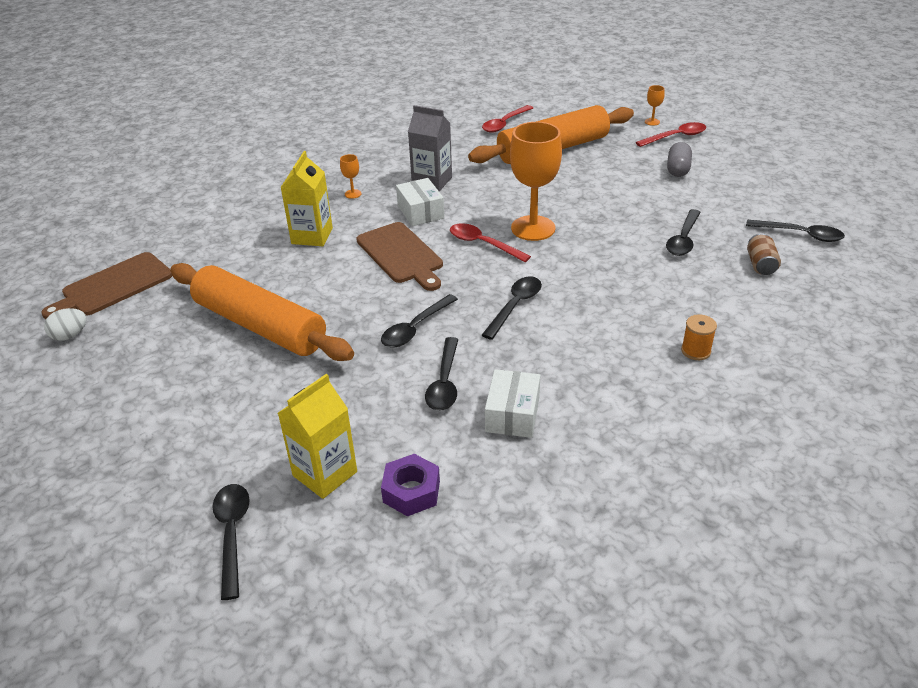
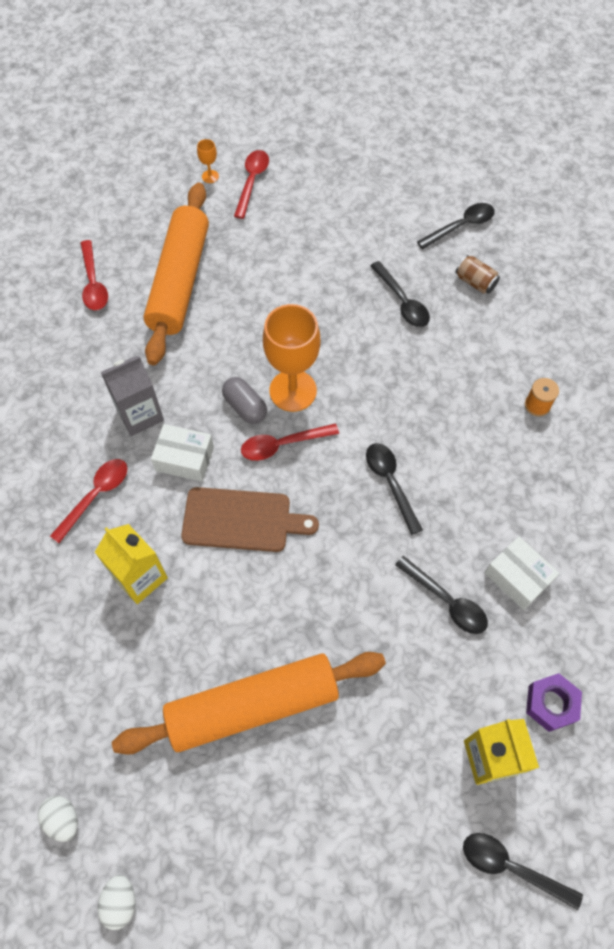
camera: 55 degrees left, 25 degrees up
(113, 286) = (63, 819): brown cutting board -> white egg
(353, 194) = (96, 496): orange goblet -> red spoon
(415, 328) = (360, 578): black spoon -> none
(678, 169) = (302, 222): grey capsule -> grey capsule (245, 407)

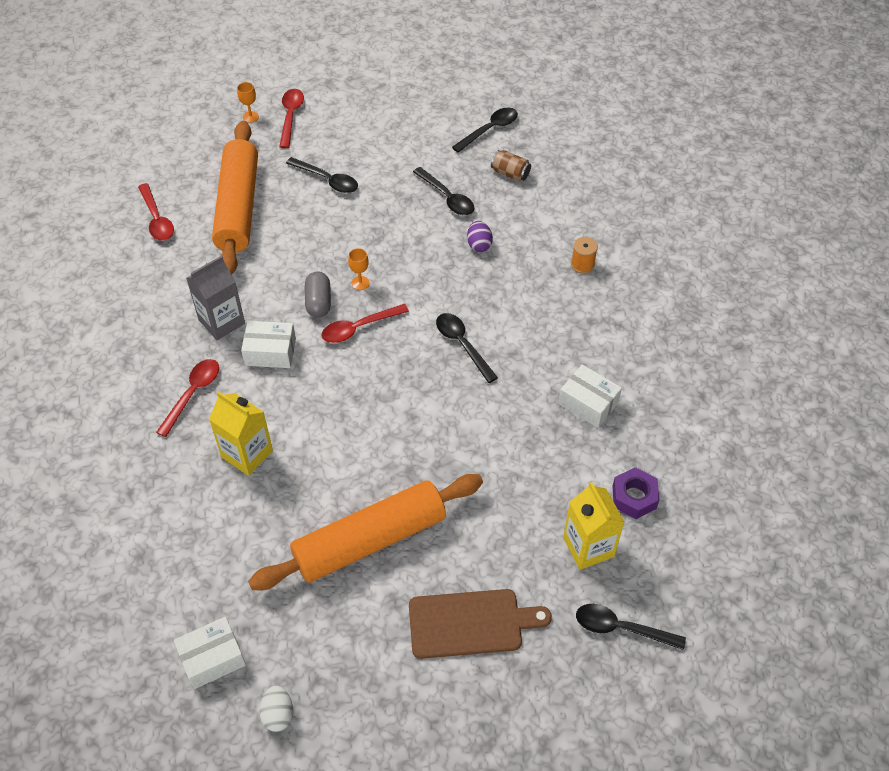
camera: 10 degrees left, 10 degrees down
(63, 819) = (212, 658): white egg -> white box
(242, 520) = (332, 394): brown cutting board -> brown cutting board (470, 623)
(245, 407) = (318, 302): grey capsule -> grey capsule turned 45 degrees clockwise
(293, 391) = (360, 283): orange goblet -> orange goblet, size x0.41
(427, 364) = (479, 245): none -> purple egg
(446, 601) = (529, 431): black spoon -> black spoon (327, 180)

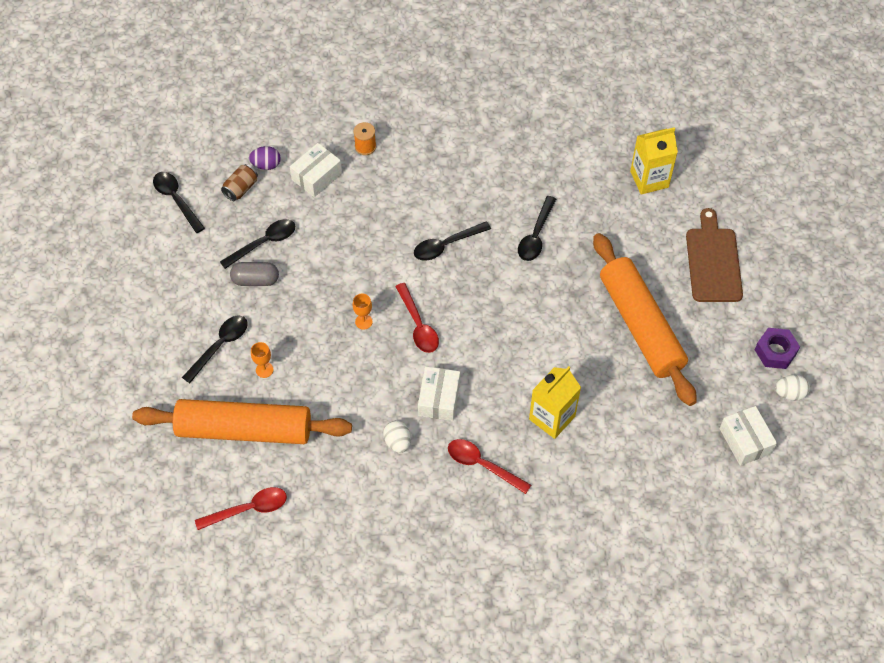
camera: 85 degrees left, 5 degrees up
(221, 322) = (397, 442): grey carton -> white egg
(250, 117) = (106, 419): orange goblet -> orange goblet (264, 370)
(291, 116) = (115, 379): red spoon -> none
(318, 302) = (383, 357): grey capsule -> grey capsule (255, 280)
(479, 245) = (329, 222): purple egg -> purple egg (266, 165)
(588, 403) = (516, 162): white box -> white box (317, 176)
(621, 628) = (716, 168): black spoon -> black spoon (536, 235)
(634, 497) = (606, 144): purple nut -> purple nut (775, 352)

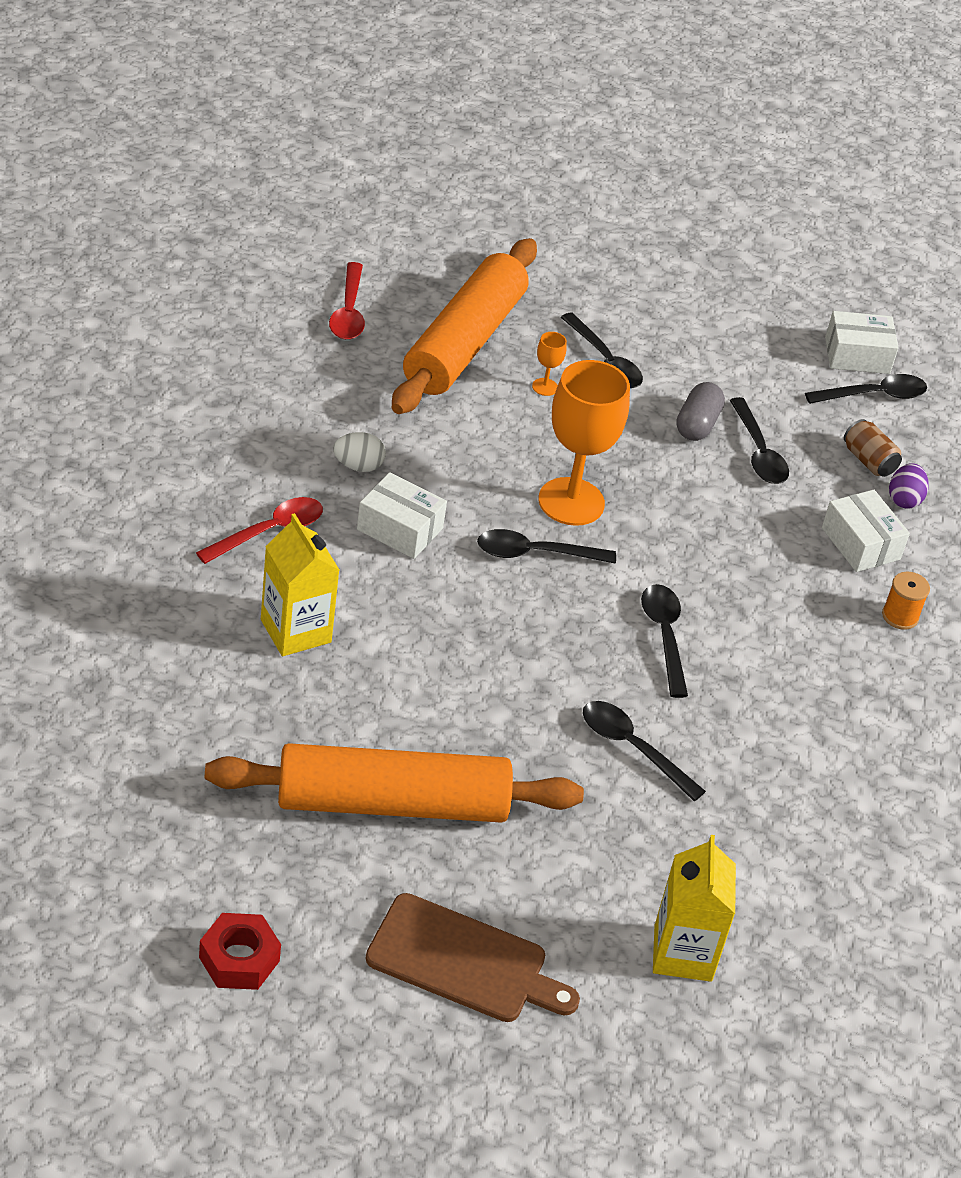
camera: 105 degrees right, 15 degrees down
(363, 322) = (571, 502): orange goblet -> orange goblet, size x2.45
(418, 325) = (535, 553): red spoon -> black spoon
(745, 441) = (109, 836): white box -> white box (857, 355)
(775, 352) = (239, 959): purple nut -> red nut
(789, 393) = (151, 938): white egg -> none

